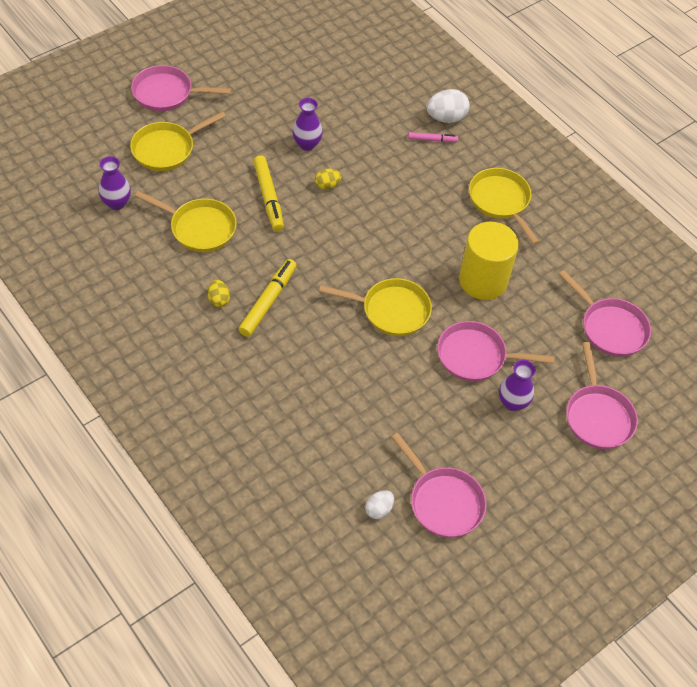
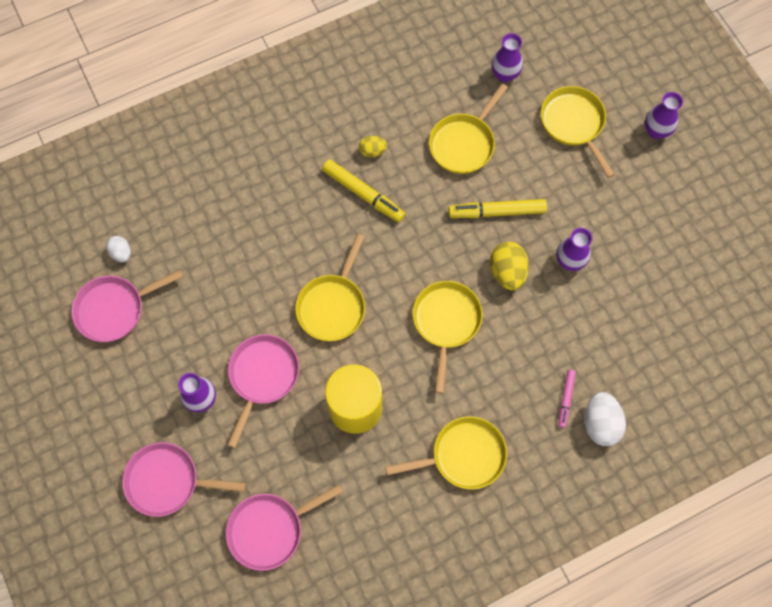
camera: 105 degrees right, 15 degrees up
(167, 93) = (656, 131): pink pan -> purple vase
(327, 185) = (507, 272): yellow egg -> yellow egg, size x1.70
(385, 224) = (446, 322): none -> yellow pan

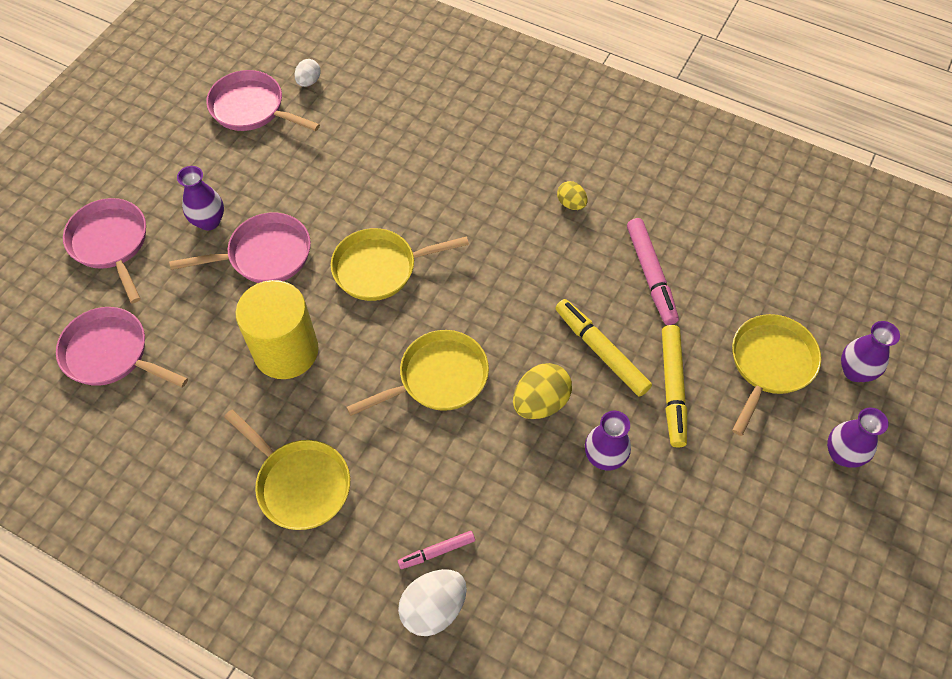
camera: 55 degrees right, 10 degrees down
(363, 194) = (519, 223): yellow marker -> yellow marker (672, 389)
(464, 143) = (651, 275): yellow pan -> pink marker
(504, 74) = (763, 265): purple vase -> purple vase (855, 371)

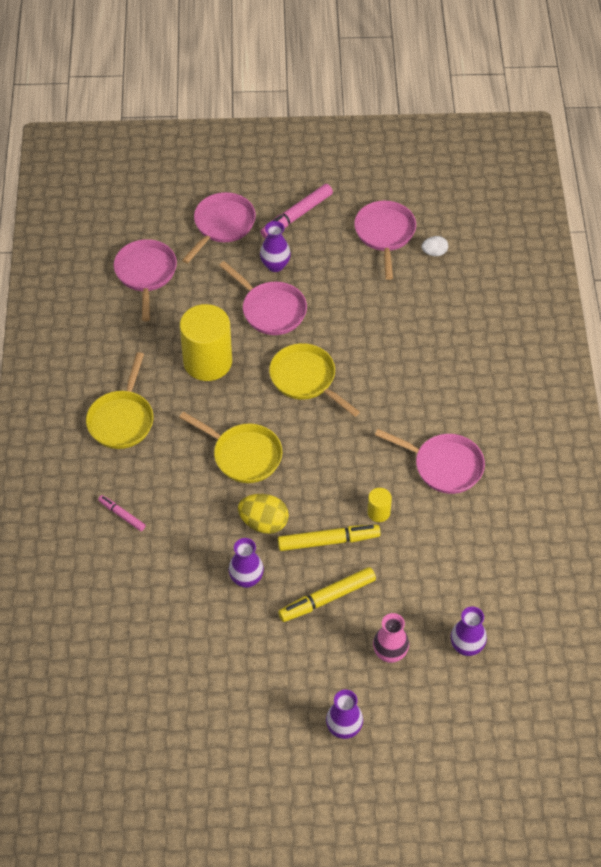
camera: 60 degrees right, 5 degrees down
(433, 608) = (85, 531): white egg -> none
(571, 204) = (444, 466): yellow egg -> pink pan
(592, 287) = (378, 512): none -> yellow cylinder
(600, 351) = (328, 541): yellow marker -> yellow marker turned 60 degrees clockwise
(651, 275) = (415, 545): pink marker -> pink marker (297, 216)
(770, 364) = (390, 653): yellow pan -> pink vase
(855, 371) = (422, 713): purple vase -> purple vase (466, 647)

